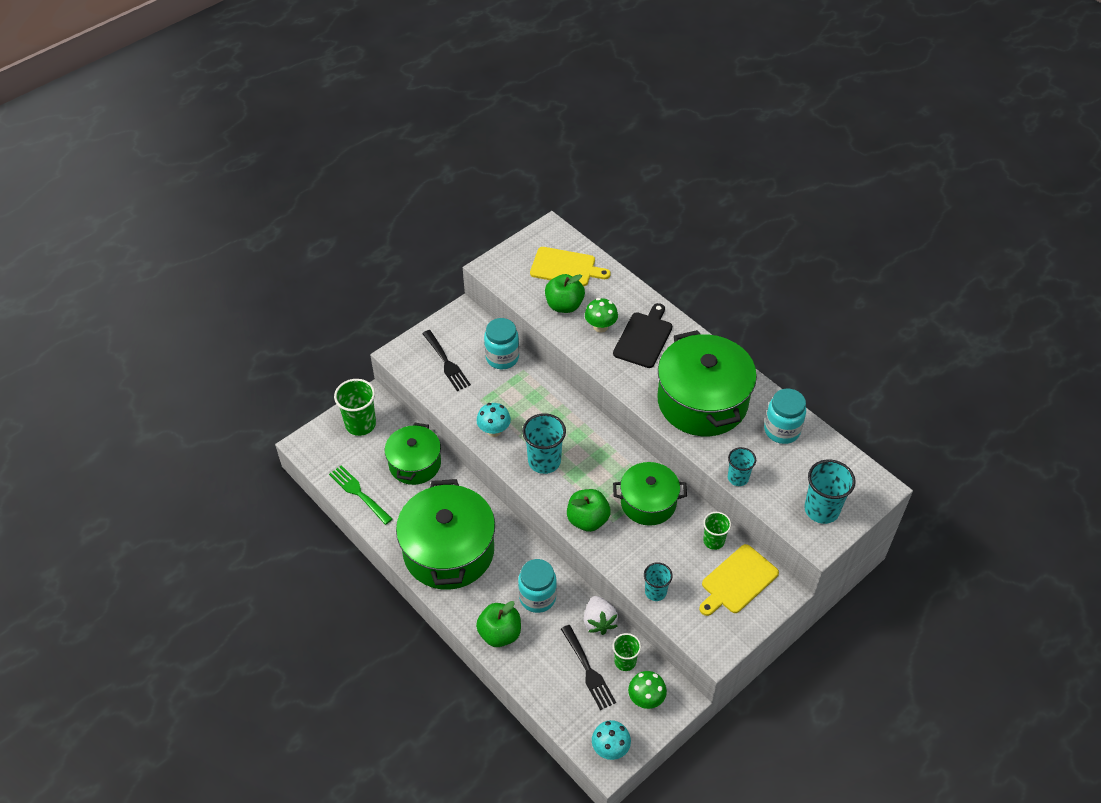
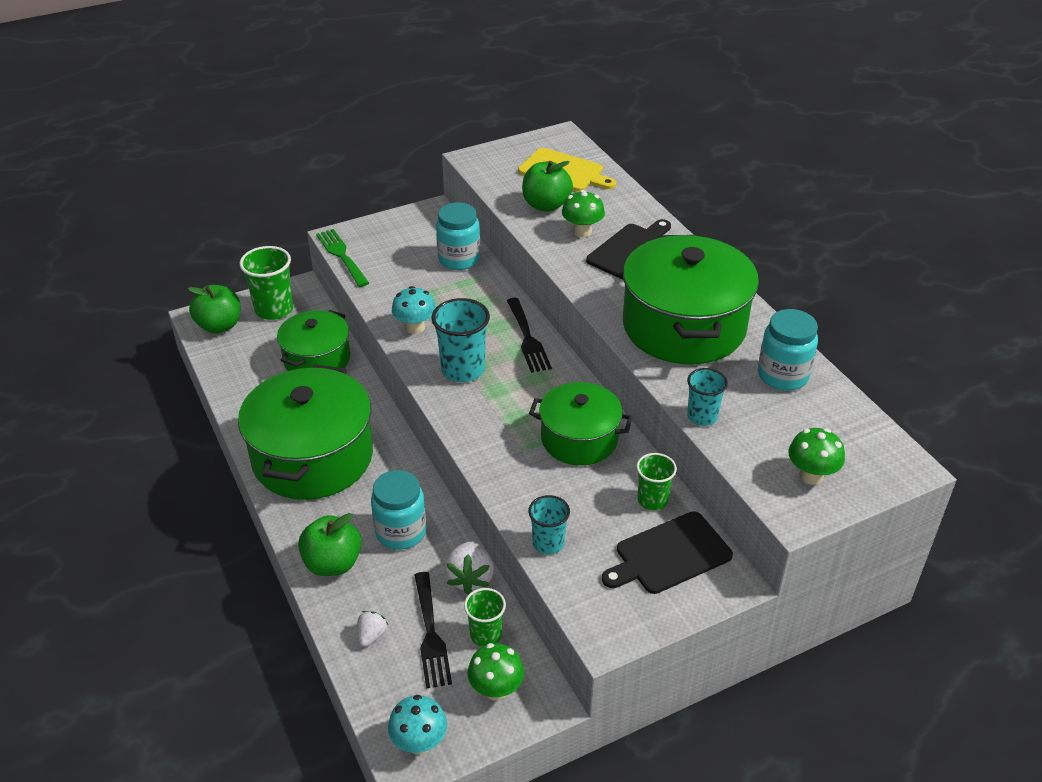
camera: 15 degrees right, 10 degrees down
(359, 493) = (236, 376): green fork -> green fork (342, 256)
(446, 362) = (390, 253): black fork -> black fork (527, 338)
(549, 681) = (371, 635): none -> white strawberry
(587, 520) = (491, 442): green apple -> green apple (219, 326)
(737, 581) = (669, 555): yellow cutting board -> black cutting board
(821, 509) = (811, 475): turquoise cup -> green mushroom

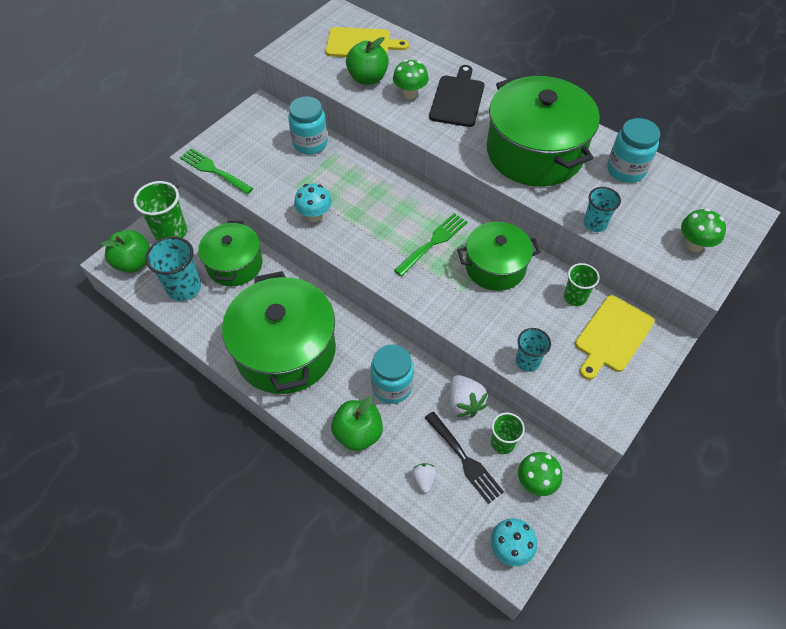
camera: 25 degrees left, 15 degrees up
(463, 369) = (374, 239): turquoise cup -> turquoise cup (184, 288)
(525, 393) = (433, 242): none -> green fork
(527, 338) = (405, 195): black fork -> none
(669, 555) = (612, 336): black cutting board -> yellow cutting board

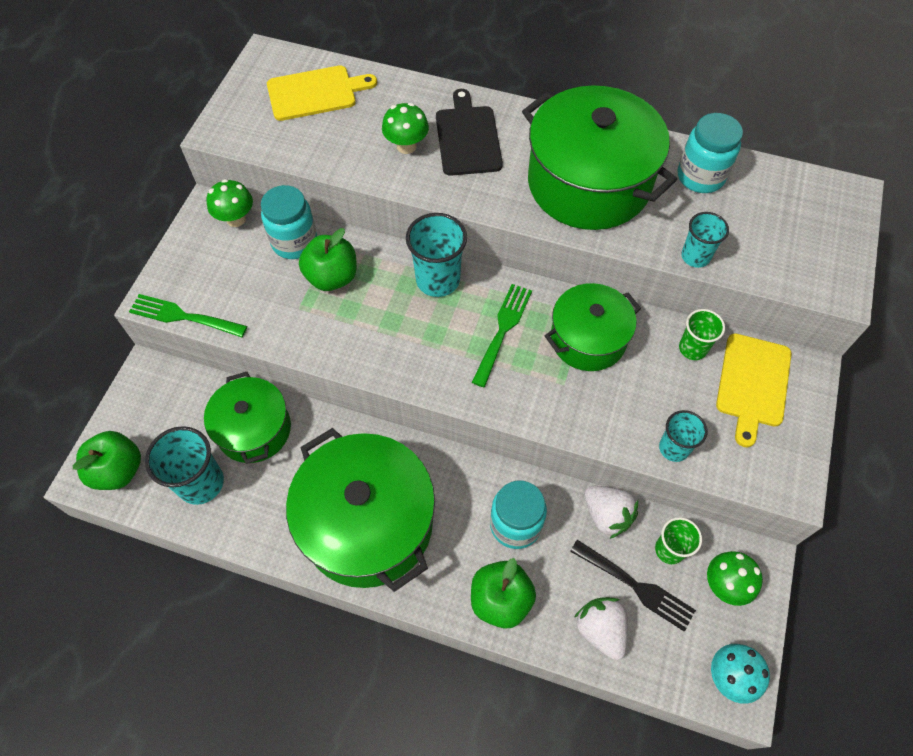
camera: 20 degrees left, 5 degrees up
(171, 232) = (150, 412): green cup -> none
(314, 215) = (342, 339): turquoise mushroom -> none
(367, 78) = (344, 139): green apple -> green apple (332, 277)
(401, 195) = (438, 280): none -> turquoise cup
(424, 479) = (600, 629): white strawberry -> white strawberry, size x1.69
(694, 244) = (812, 249): green mushroom -> green mushroom (236, 219)

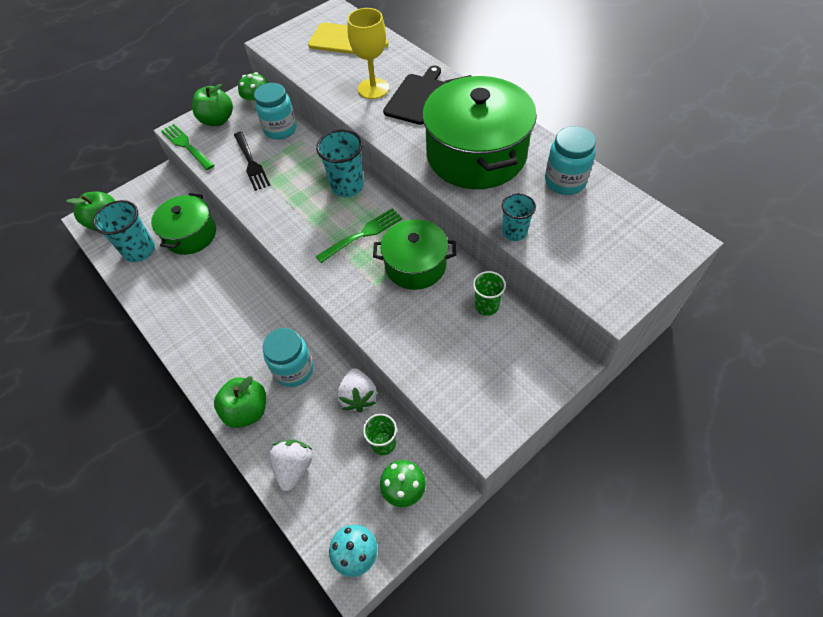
camera: 35 degrees right, 5 degrees down
(332, 277) = (285, 158): green apple -> green apple (217, 120)
(368, 523) = (208, 320): green pot -> none
(406, 146) = (373, 88): green mushroom -> yellow goblet
(636, 586) = (340, 454): black fork -> black fork (251, 163)
(674, 448) = (416, 365): turquoise cup -> none
(753, 384) = (513, 351): yellow cutting board -> none

